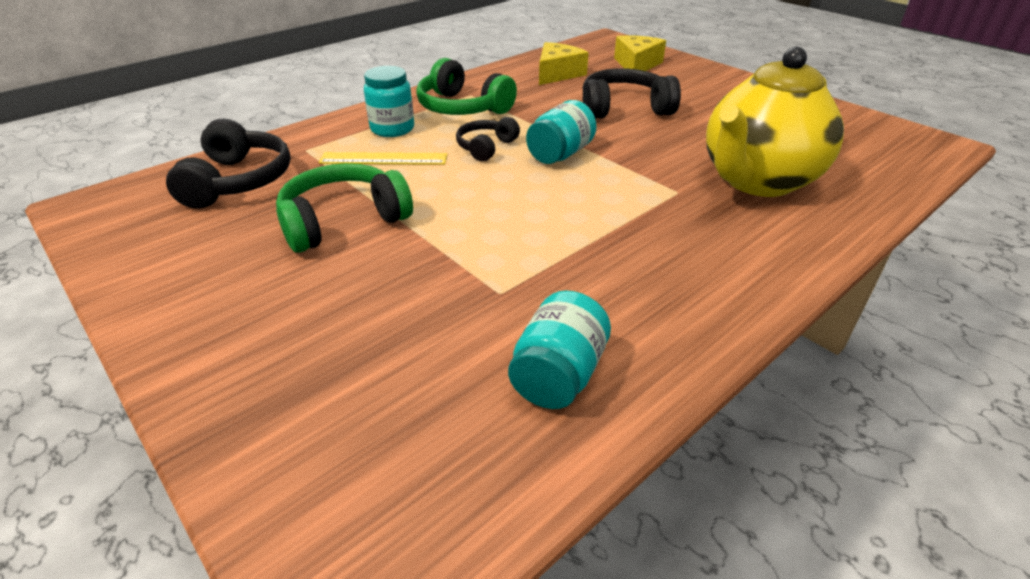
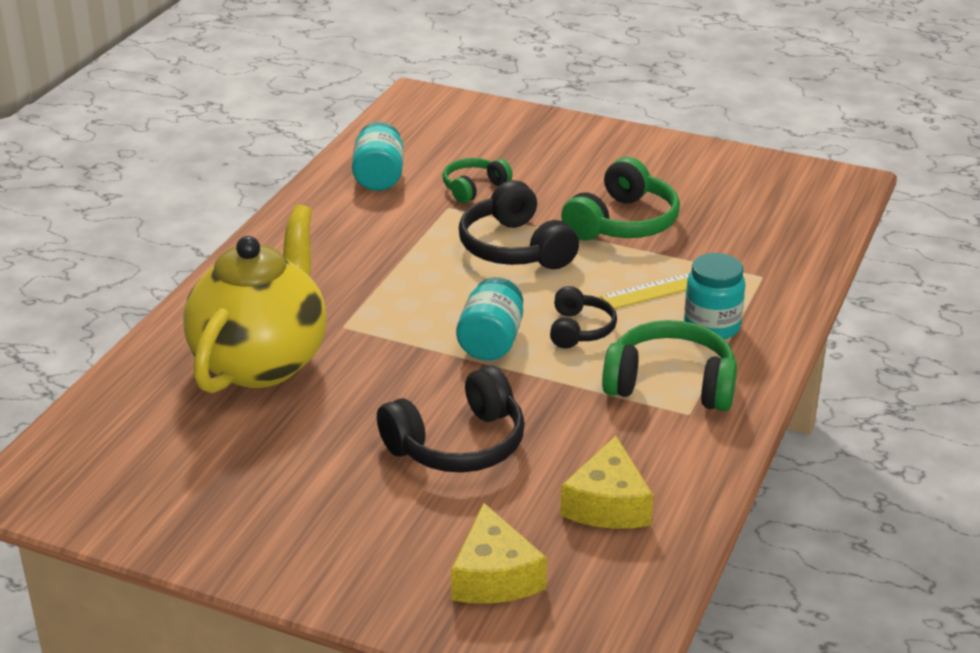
camera: 155 degrees right, 5 degrees down
(238, 181) = (766, 230): black headphones -> black headphones (515, 248)
(447, 313) = (474, 188): none -> green headphones

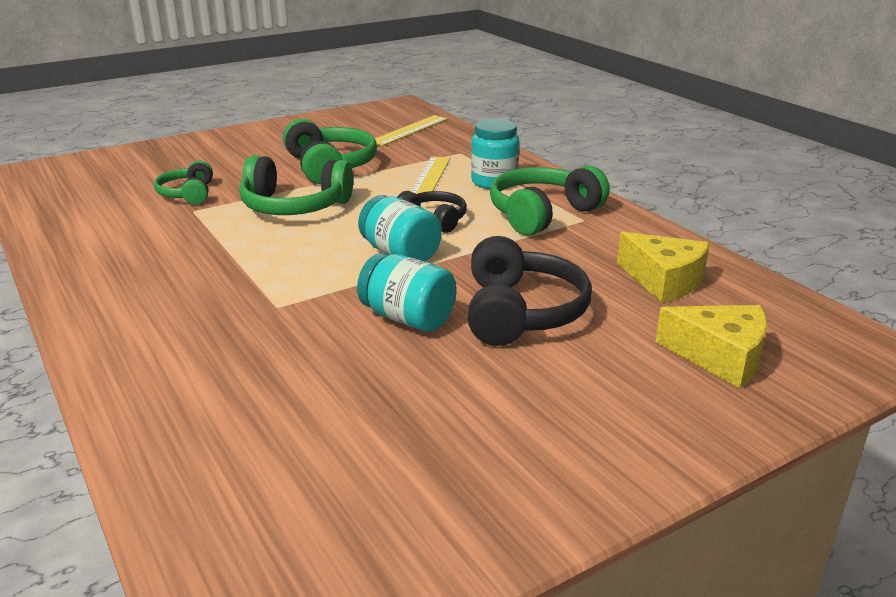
camera: 55 degrees left, 5 degrees down
(261, 362) = (265, 366): yellow teapot -> none
(379, 177) = (94, 220): turquoise jar -> turquoise jar (408, 318)
(515, 248) = (294, 206): black headphones -> green headphones
(780, 221) = (409, 130): none -> yellow ruler

